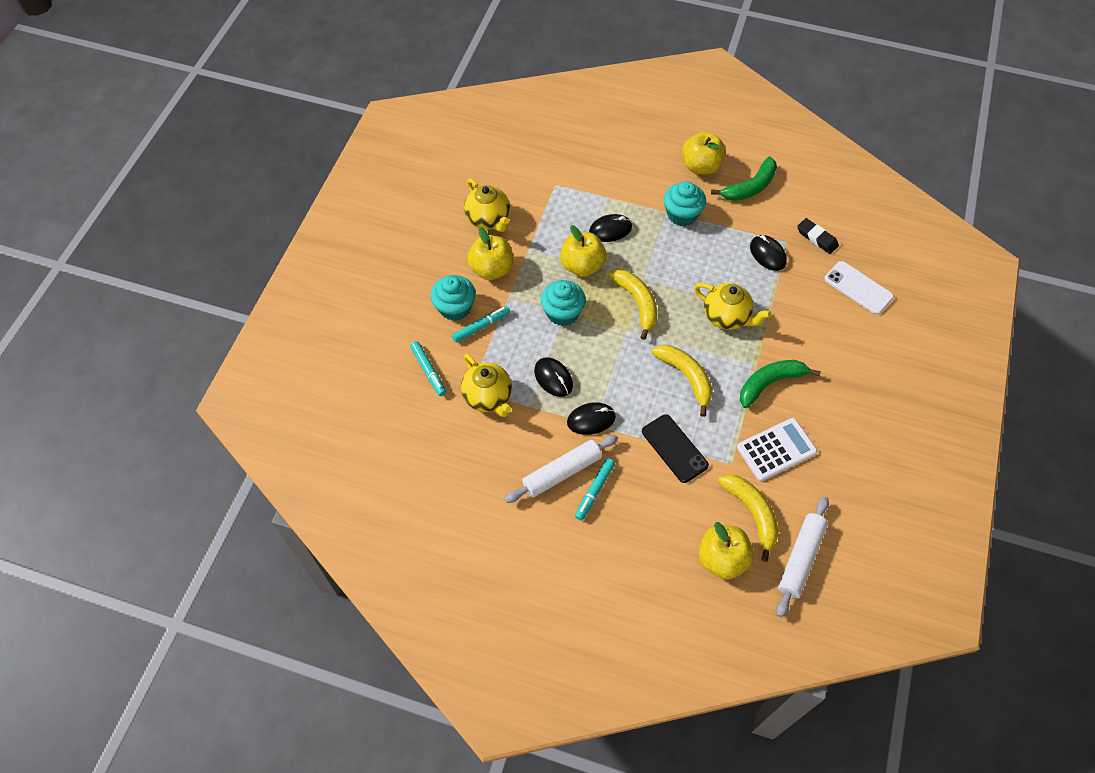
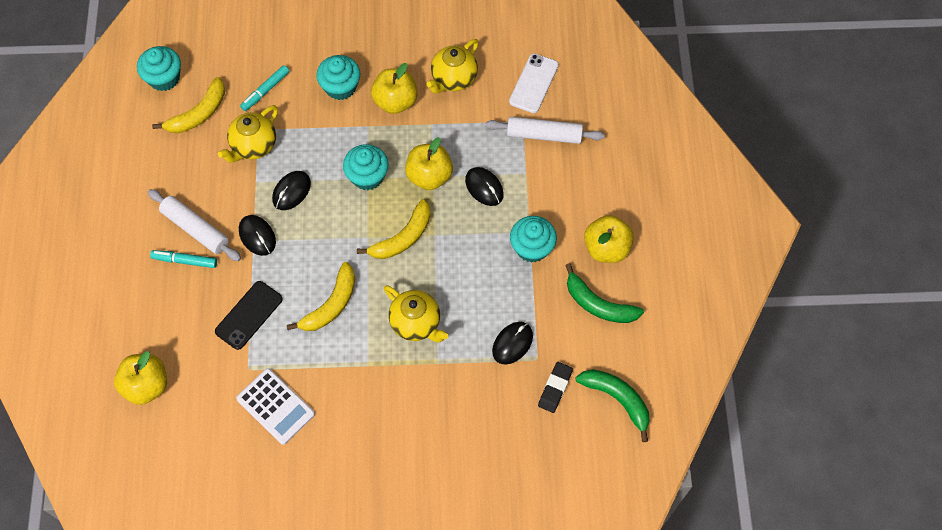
camera: 70 degrees right, 5 degrees up
(367, 459) = (164, 78): none -> turquoise cupcake
(481, 327) = (327, 115): turquoise marker -> none
(726, 317) = (416, 323): yellow teapot -> yellow teapot turned 60 degrees counterclockwise
(752, 513) = (200, 400): yellow banana -> yellow banana (199, 113)
(770, 383) = (350, 383): green banana -> green banana (617, 399)
(800, 558) = (165, 454): white rolling pin -> white rolling pin (544, 135)
(858, 288) = (503, 445): white phone -> white phone (534, 83)

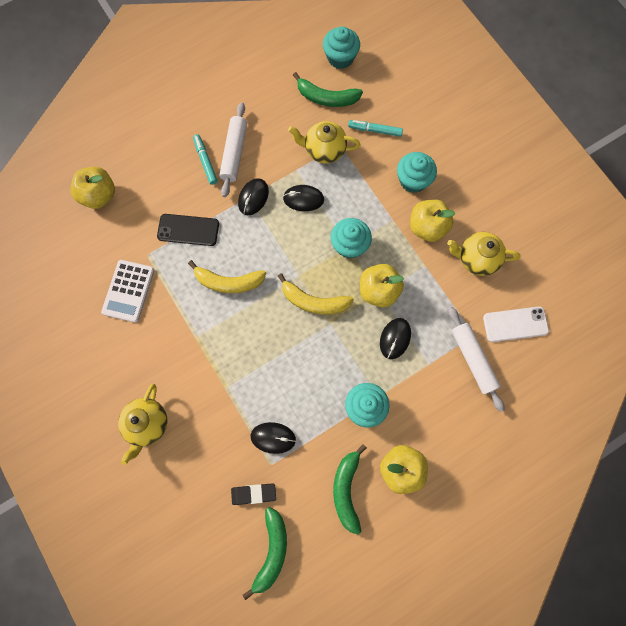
camera: 60 degrees right, 10 degrees up
(199, 113) = (326, 98): yellow banana -> green banana
(416, 323) = (248, 353): yellow teapot -> yellow teapot (147, 424)

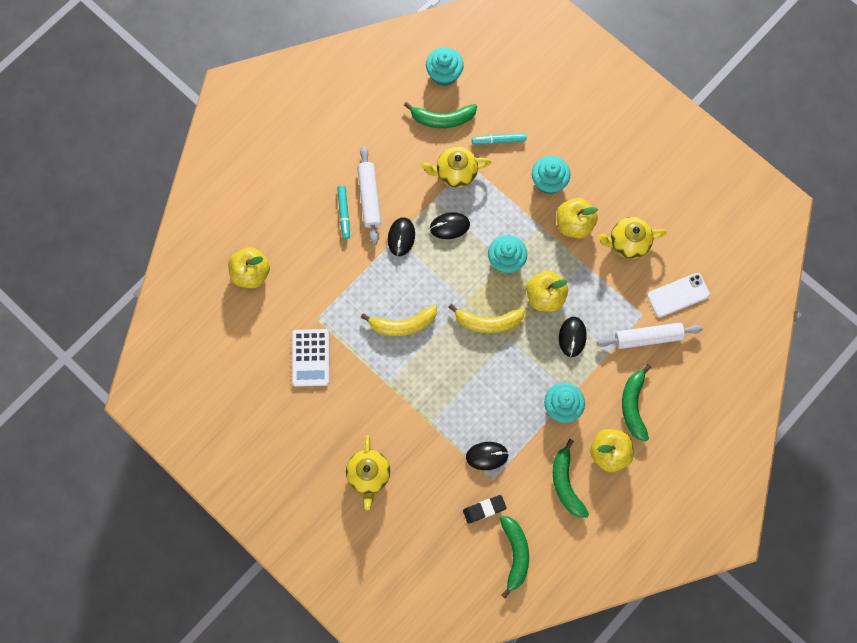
camera: 15 degrees left, 0 degrees up
(188, 230) = (348, 284): black phone -> none
(205, 161) = (344, 213): turquoise marker -> turquoise marker turned 150 degrees counterclockwise
(439, 426) = (633, 405): none -> green banana
(473, 359) = (648, 337): white rolling pin -> white rolling pin turned 60 degrees counterclockwise

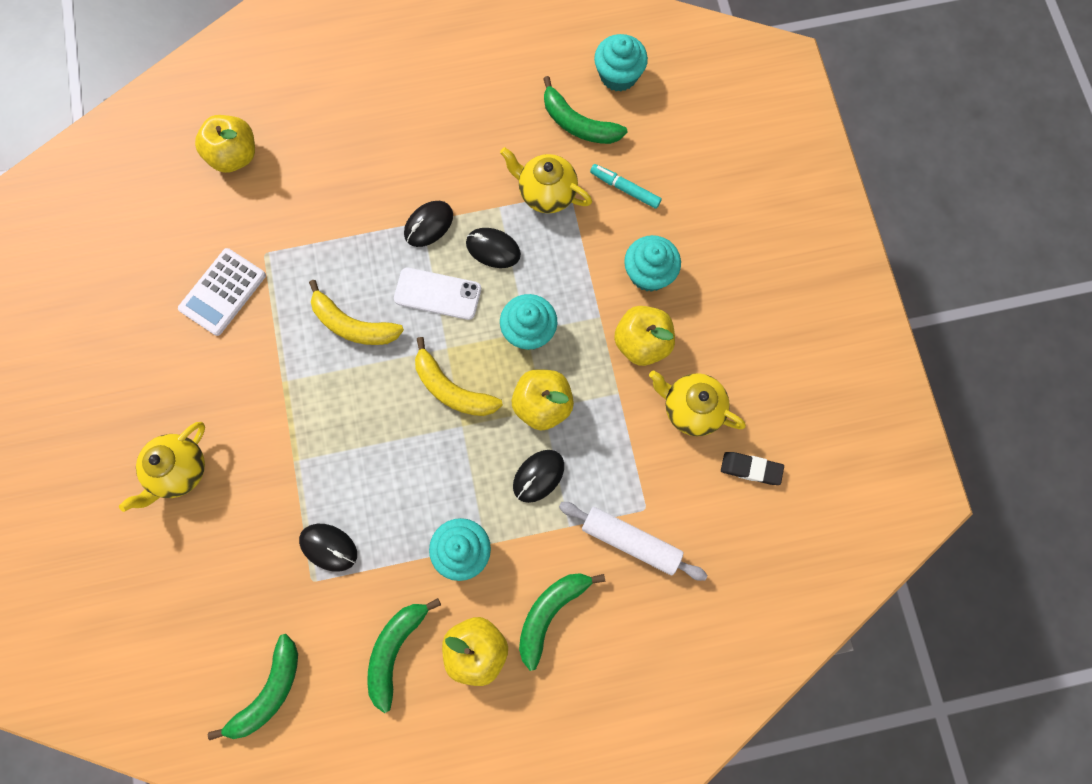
camera: 35 degrees right, 0 degrees up
(344, 213) = (386, 157): turquoise marker -> none
(369, 197) = (427, 158): white rolling pin -> none
(484, 509) = (275, 609): black eraser -> black eraser (751, 469)
(678, 295) = (707, 515): white phone -> white phone (437, 294)

